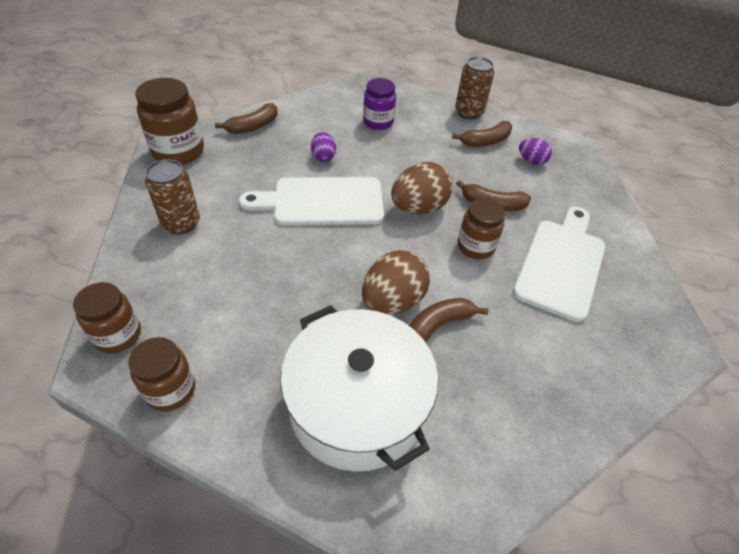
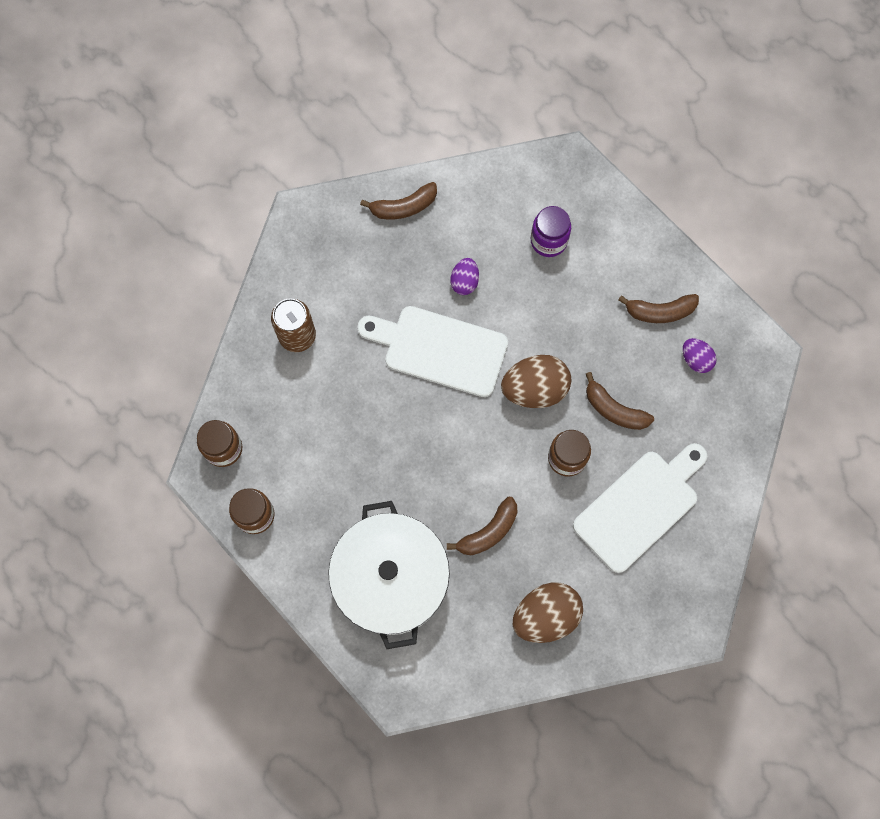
camera: 25 degrees right, 25 degrees up
(178, 151) = (315, 227): brown jar -> none
(393, 301) = (459, 493): brown egg -> brown egg (545, 616)
(439, 325) = (488, 532): brown banana -> brown banana turned 150 degrees clockwise
(469, 112) = (667, 254): brown can -> none

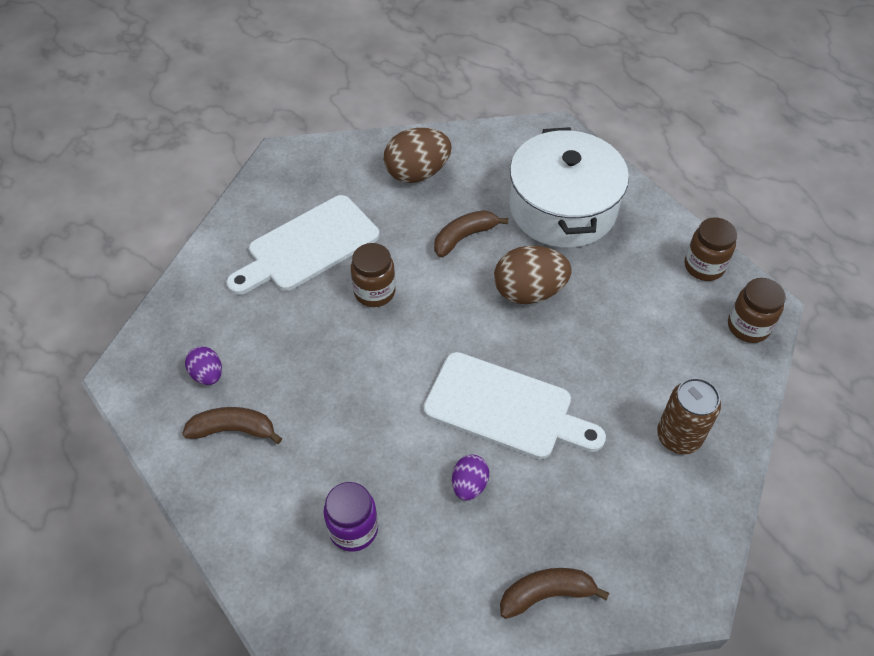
camera: 175 degrees left, 20 degrees down
(534, 389) = (398, 358): brown egg -> brown egg (529, 292)
(614, 409) = (314, 332): brown banana -> none

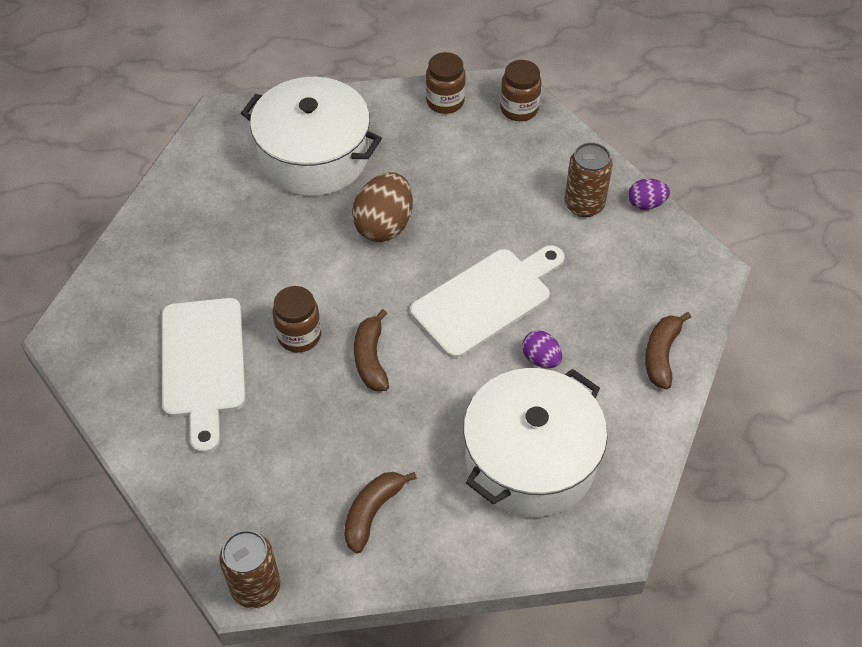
camera: 60 degrees left, 0 degrees up
(127, 384) = (256, 587): none -> brown can
(207, 375) = (295, 511): purple egg -> purple egg (646, 204)
(353, 529) = (530, 459): purple jar -> white pot
(417, 173) = (184, 238): brown egg -> none
(464, 237) = (290, 240): brown banana -> brown banana (371, 358)

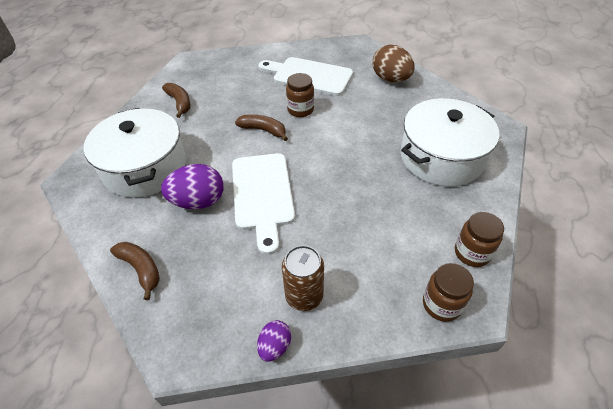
camera: 120 degrees right, 5 degrees down
(256, 587) = (184, 63): brown can -> none
(384, 225) = (358, 169): brown egg -> brown egg (391, 79)
(541, 359) = (198, 201): purple egg -> purple egg, size x1.81

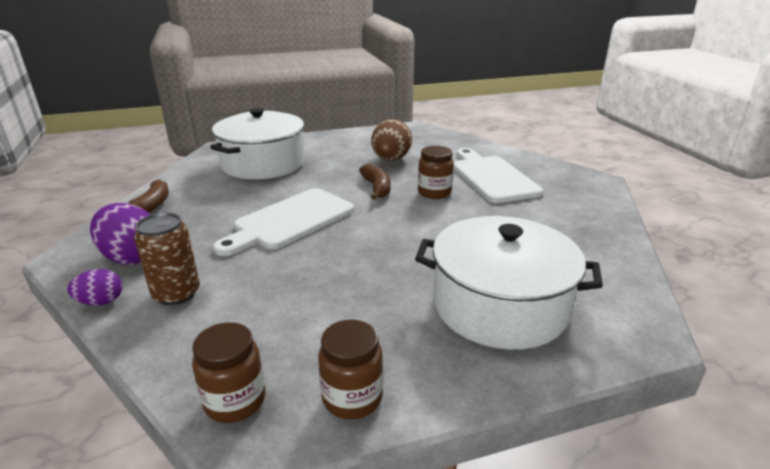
camera: 50 degrees right, 20 degrees down
(179, 103) = (356, 145): brown banana -> none
(198, 201) = (249, 197): purple egg -> purple egg (132, 257)
(391, 79) = (578, 219): brown egg -> brown egg (391, 159)

